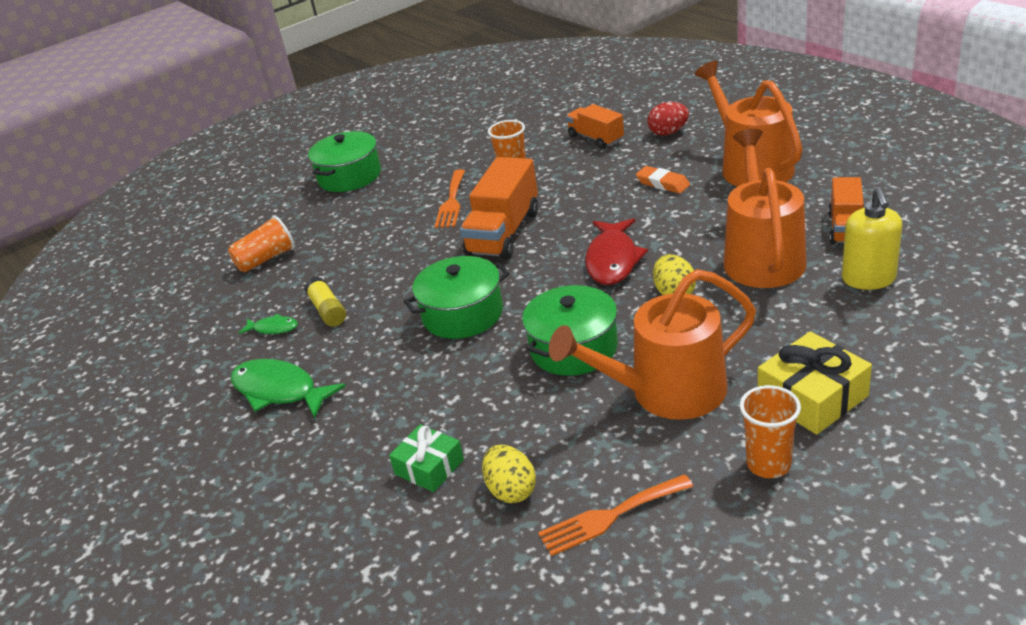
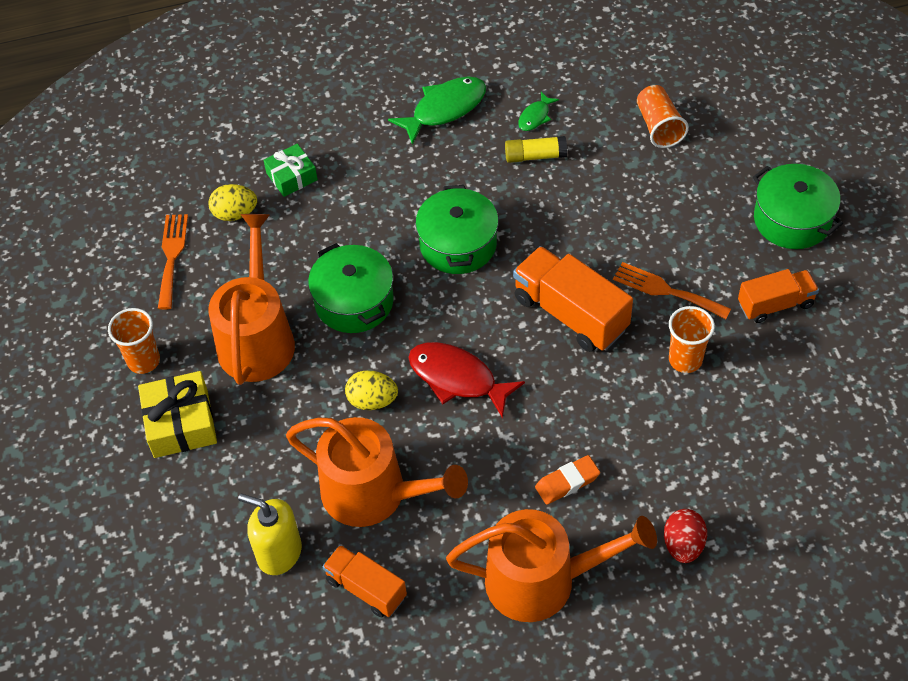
camera: 110 degrees right, 20 degrees up
(596, 138) = (721, 468): orange truck -> orange truck (775, 304)

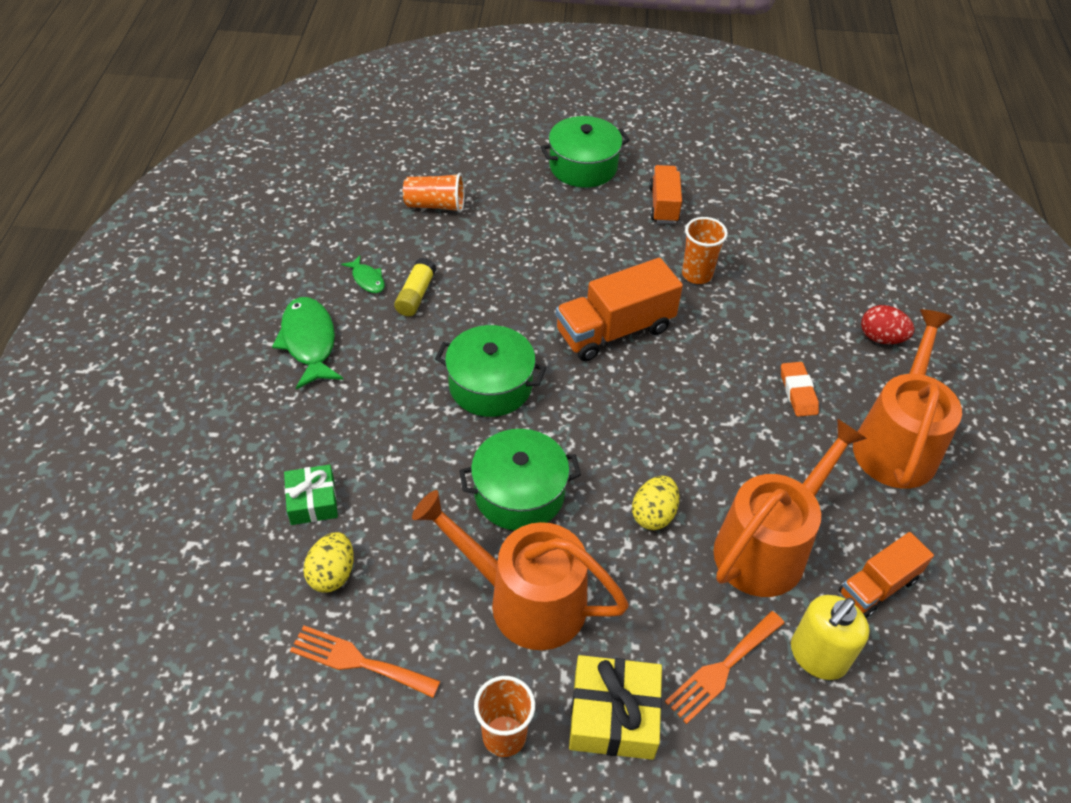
camera: 75 degrees left, 5 degrees down
(457, 378) = (654, 436): red fish -> none
(666, 290) = (619, 261): orange fork -> orange fork (722, 669)

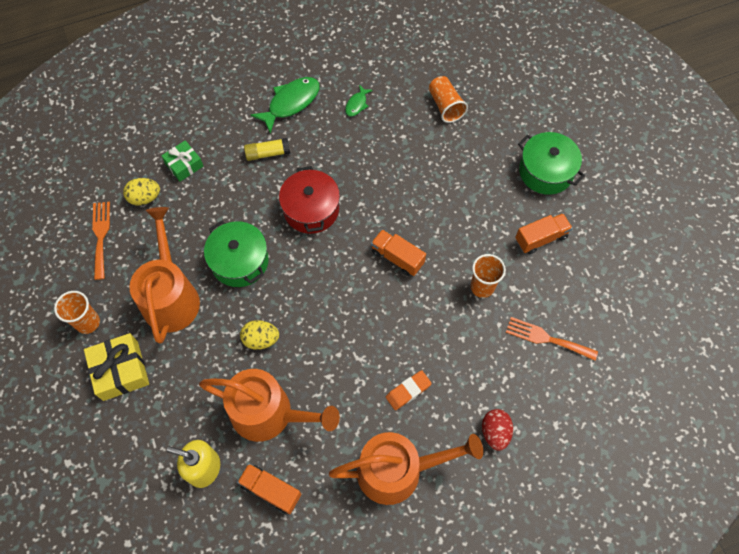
camera: 65 degrees right, 15 degrees up
(416, 295) = (360, 135): yellow glue stick -> yellow glue stick (267, 153)
(490, 385) = (311, 209): green pot -> red pot
(614, 330) = (397, 258): orange truck -> orange truck, size x0.62
(722, 669) = (172, 417): orange fork -> orange fork (546, 338)

